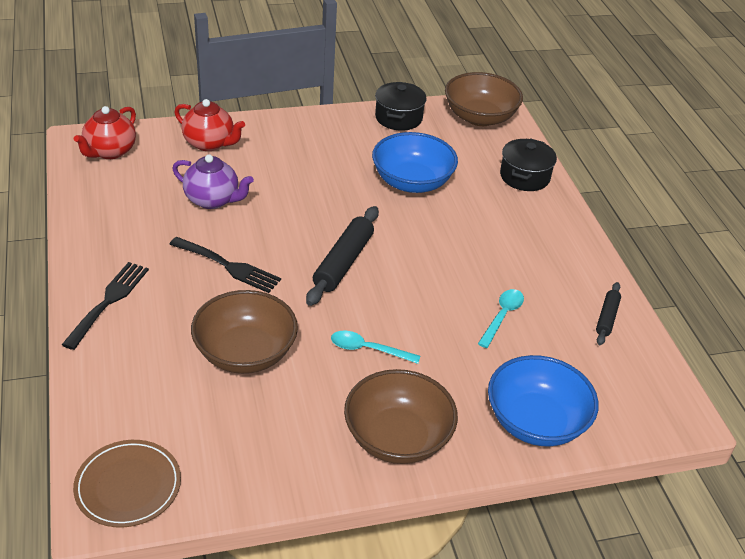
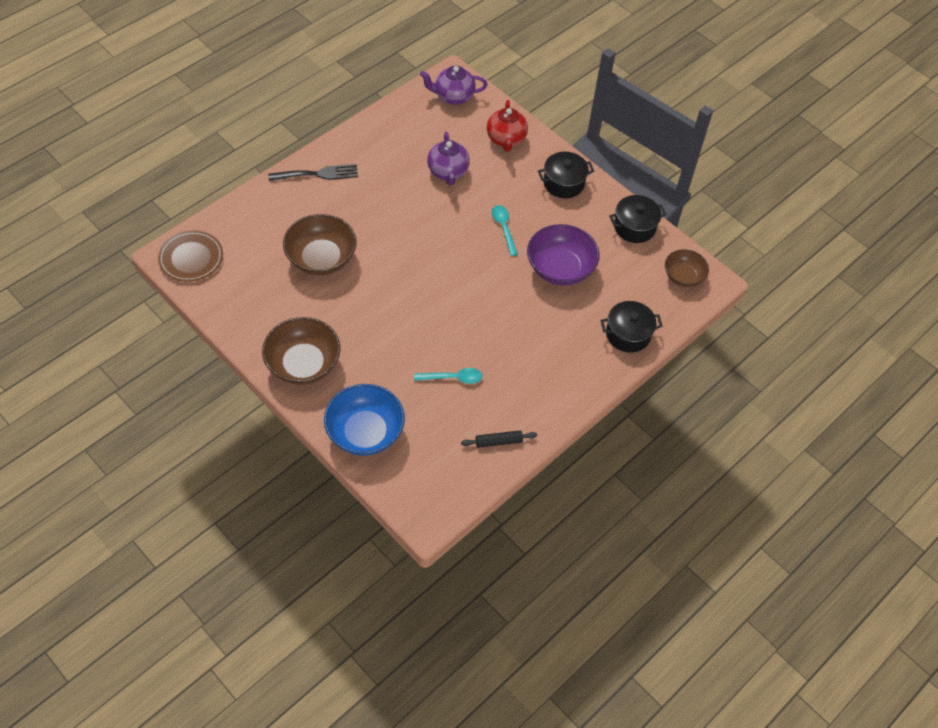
camera: 60 degrees right, 15 degrees up
(110, 151) = (453, 96): red teapot -> purple teapot
(229, 266) = (390, 212): black fork -> none
(305, 134) = (563, 183): none -> black pot
(343, 262) = (440, 268): black rolling pin -> none
(368, 349) = (368, 317): turquoise spoon -> turquoise spoon (504, 228)
(412, 182) = (560, 268): blue bowl -> purple bowl
(480, 117) = (683, 276): brown bowl -> brown bowl, size x0.62

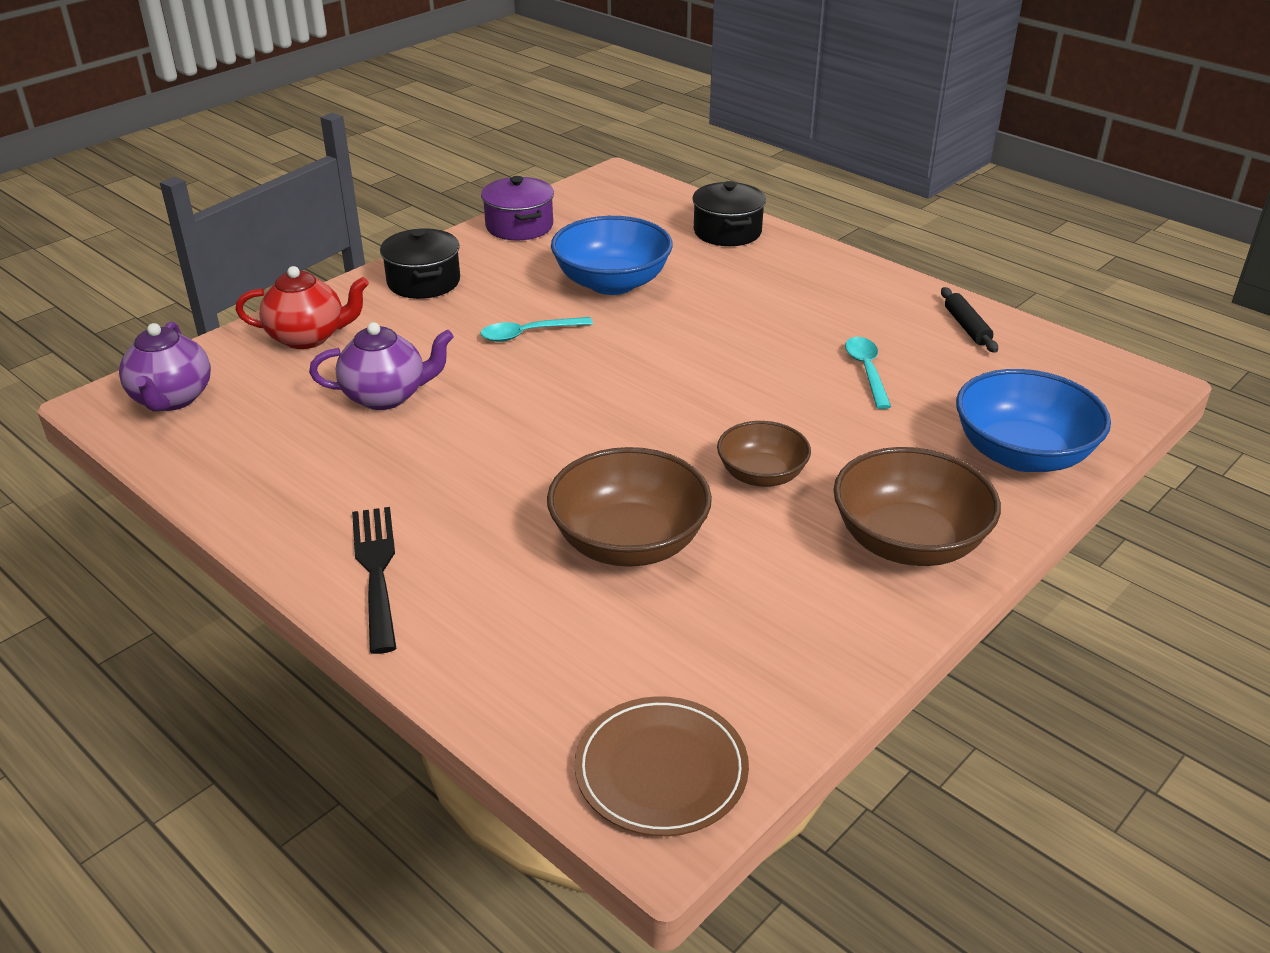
camera: 90 degrees left, 20 degrees down
(560, 268) = (612, 283): purple bowl -> blue bowl
(634, 227) = (519, 226): black pot -> purple pot
(683, 276) = (611, 194): brown bowl -> brown bowl (761, 475)

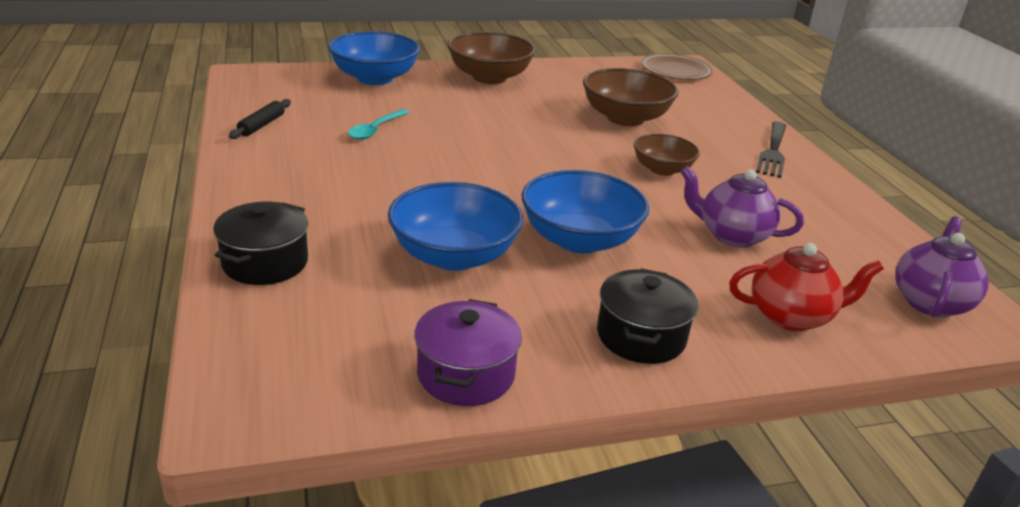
camera: 150 degrees left, 5 degrees down
(308, 337) = (791, 316): red teapot -> red teapot turned 150 degrees clockwise
(528, 334) = (579, 240): turquoise spoon -> blue bowl
(761, 475) = (521, 115): brown bowl -> brown bowl (662, 169)

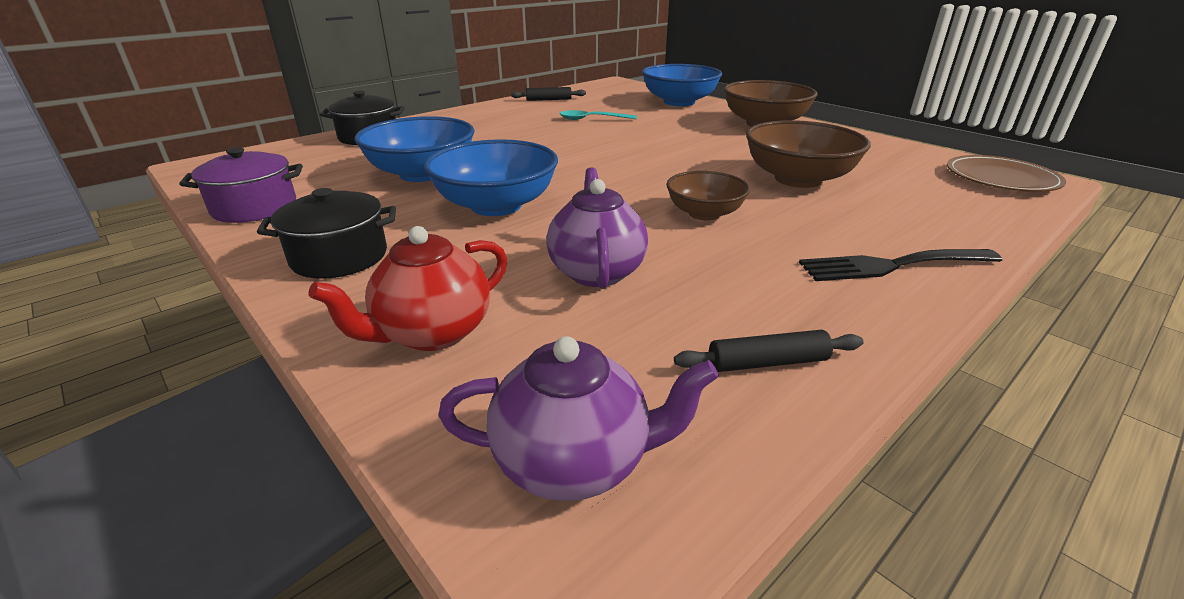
camera: 65 degrees right, 0 degrees up
(791, 316) = (432, 333): red teapot -> red teapot turned 75 degrees clockwise
(860, 224) = (767, 362): none -> black rolling pin

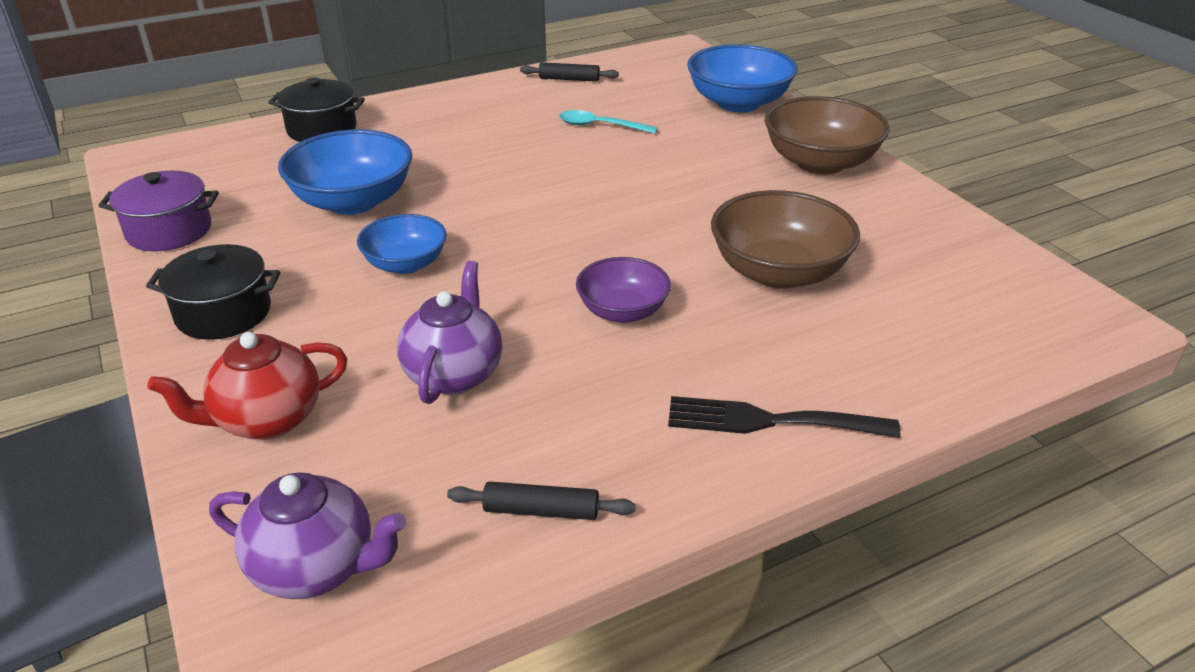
camera: 15 degrees right, 5 degrees up
(496, 205) = (405, 264): blue bowl -> blue bowl, size x0.62
(704, 213) = (622, 311): brown bowl -> purple bowl
(1001, 178) = (1050, 310): brown plate -> none

